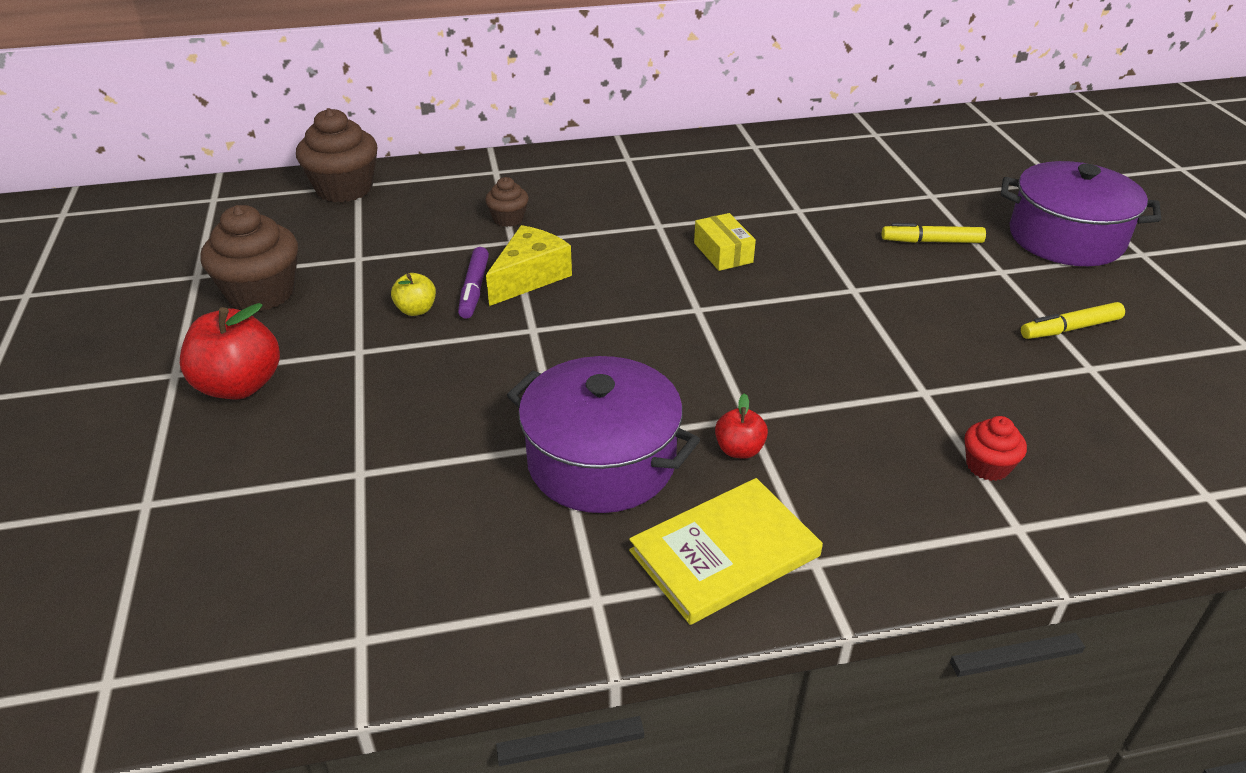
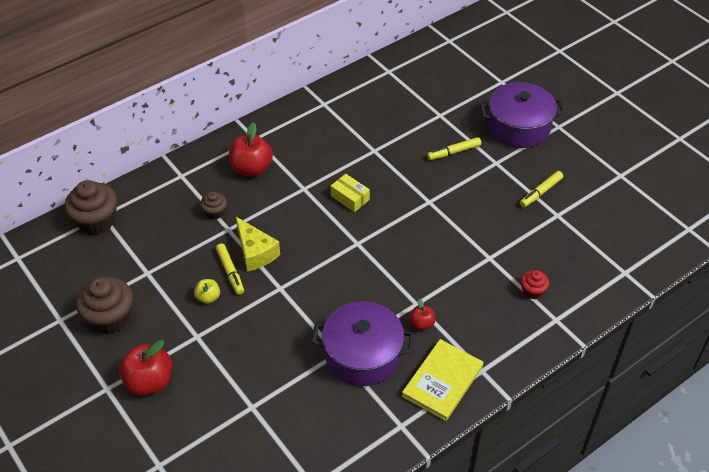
camera: 25 degrees left, 10 degrees up
(474, 289) = (230, 272): purple marker -> yellow marker
(529, 277) = (255, 252): yellow cheese -> yellow cheese turned 135 degrees clockwise
(598, 187) = (251, 169): none -> red apple

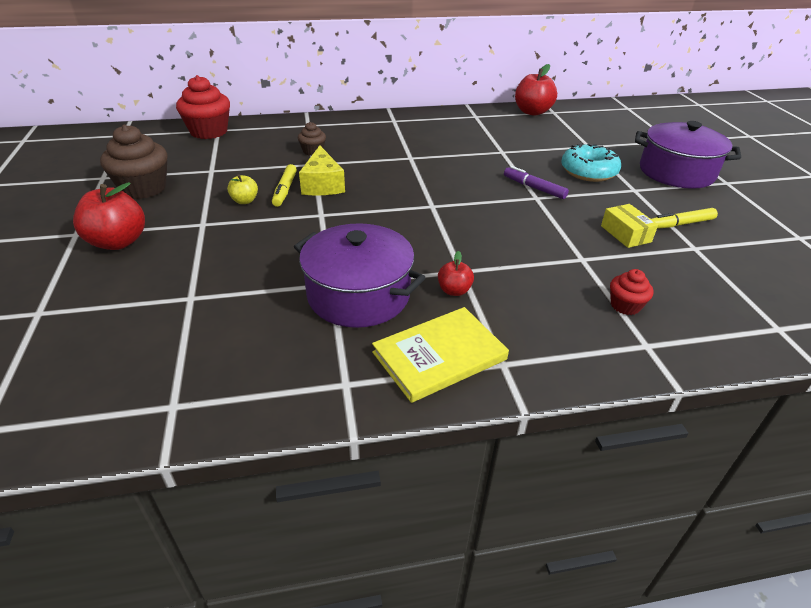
camera: 25 degrees right, 10 degrees down
(96, 221) = (209, 131): brown cupcake -> red cupcake
(251, 169) = (373, 135): red apple -> red apple (532, 112)
(350, 198) = (451, 174): yellow box -> yellow box (625, 234)
(422, 190) = (534, 188): none -> purple marker
(454, 152) = (588, 172): yellow marker -> turquoise donut

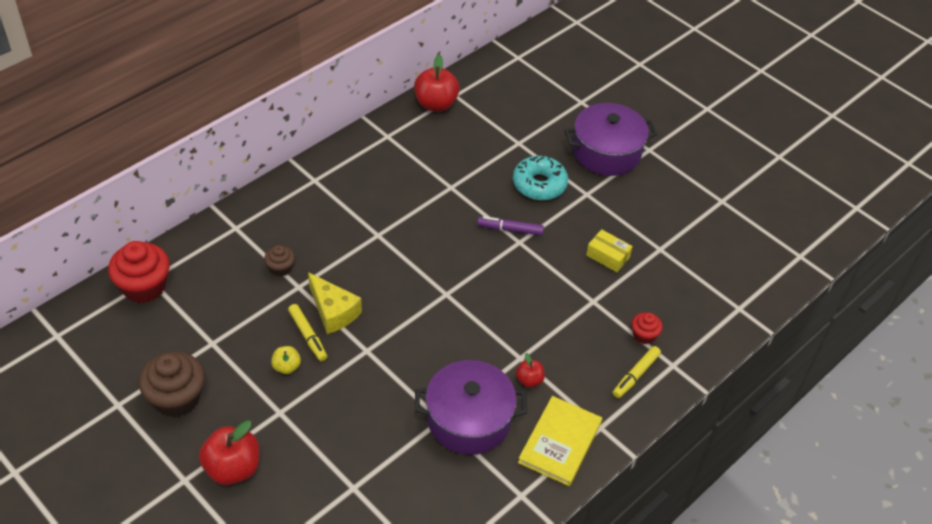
camera: 35 degrees left, 10 degrees up
(680, 224) = (639, 224): yellow marker -> yellow marker (635, 375)

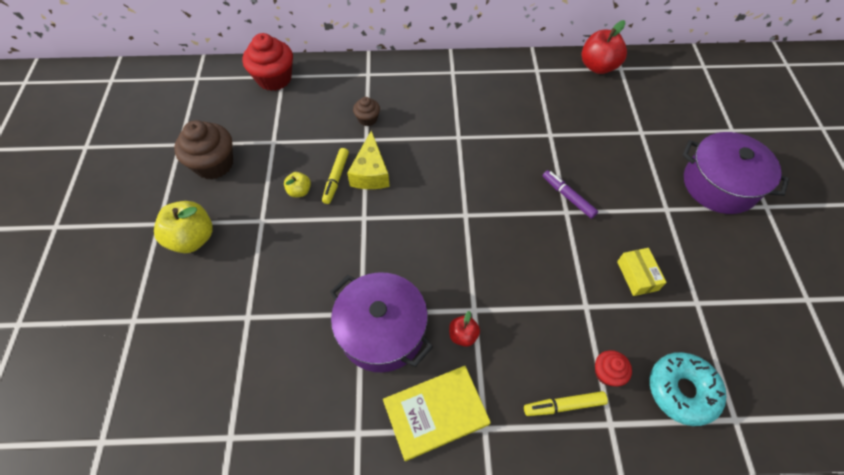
camera: 45 degrees right, 10 degrees up
(233, 468) = (192, 238): red apple -> yellow apple
(539, 184) = (629, 176): turquoise donut -> turquoise donut (681, 391)

